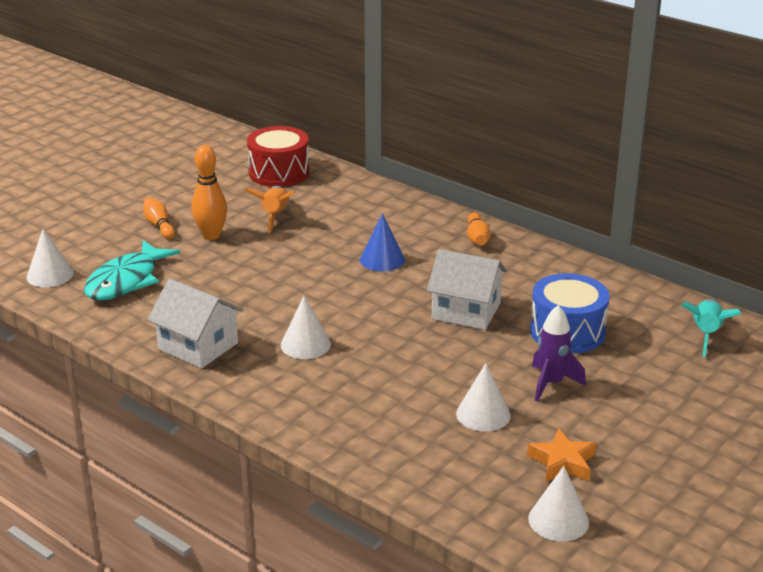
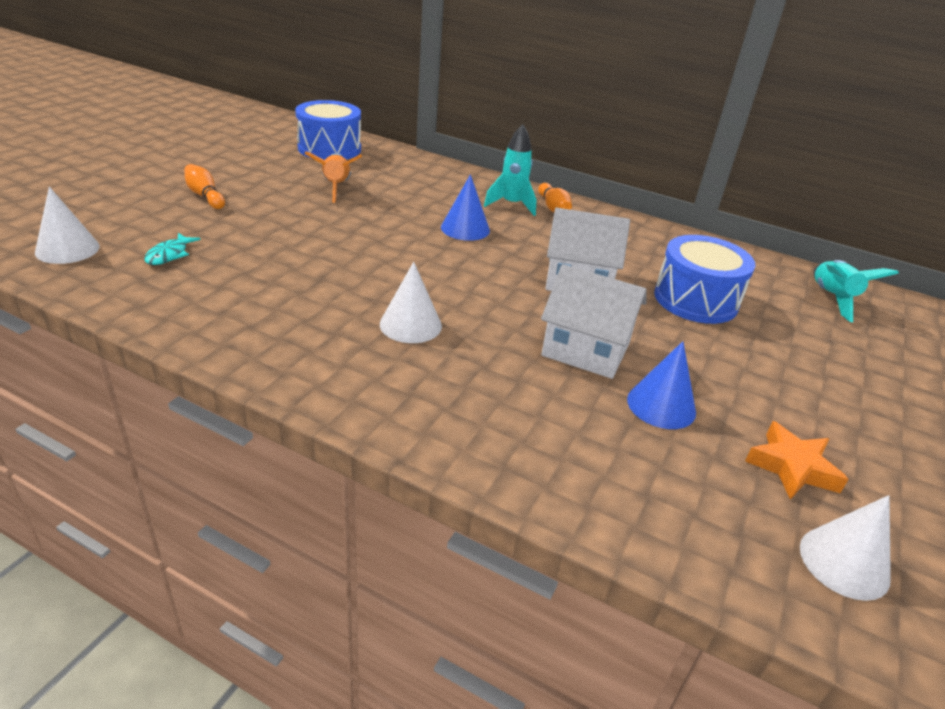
camera: 15 degrees left, 5 degrees up
(126, 281) = (169, 255): turquoise fish -> turquoise fish, size x0.46
(198, 346) = (273, 332): white house -> white house (586, 349)
(211, 235) = (268, 206): orange bowling pin -> none
(279, 173) = (329, 148): red drum -> blue drum
(437, 235) = (512, 205): none -> turquoise rocket
(483, 414) = (661, 405): white cone -> blue cone
(551, 384) = (715, 361): purple rocket -> none

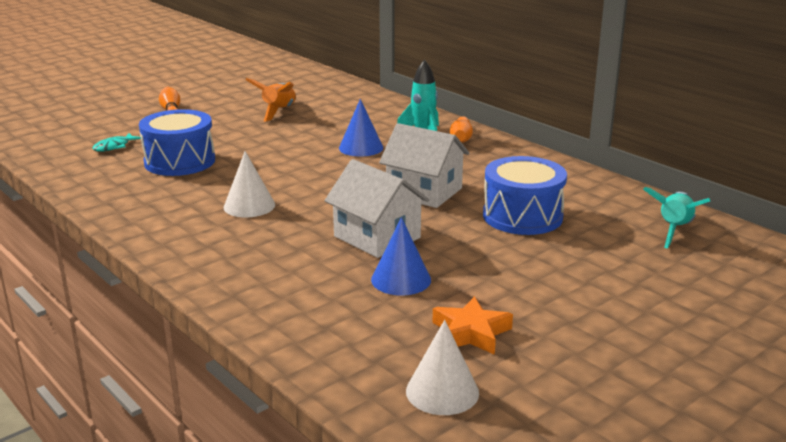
camera: 25 degrees right, 10 degrees down
(67, 249) = (50, 138): white cone -> none
(329, 148) = (300, 83): blue drum -> blue drum (180, 161)

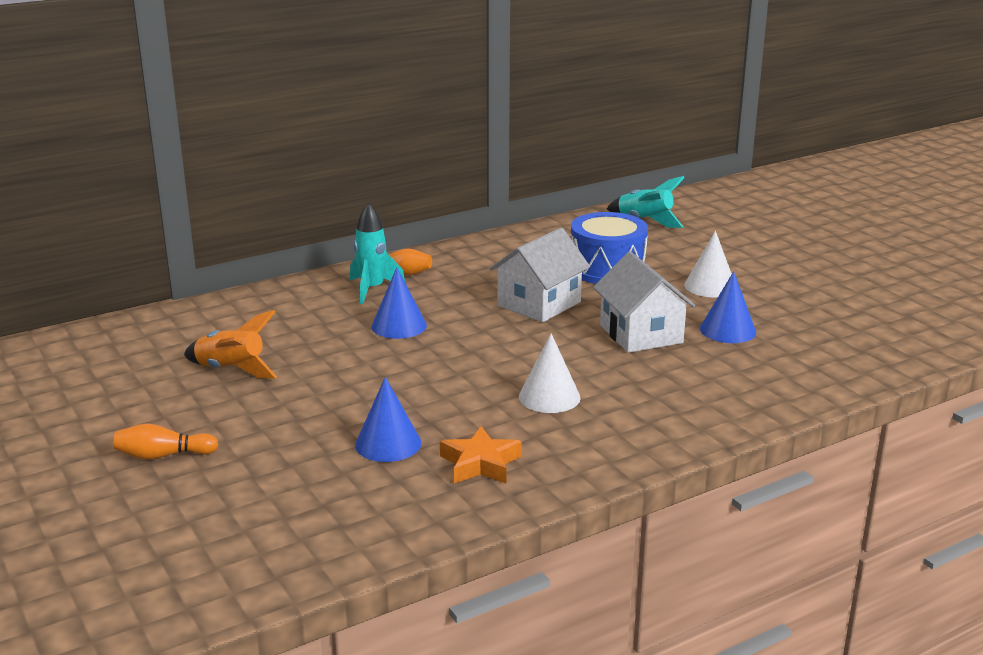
camera: 80 degrees left, 0 degrees up
(114, 147) = (299, 500): turquoise fish -> none
(180, 161) = (388, 443): blue drum -> blue cone
(377, 237) = (641, 334): white house -> white house turned 75 degrees counterclockwise
(442, 391) = (898, 330): white cone -> white cone (710, 286)
(471, 333) = (814, 312): orange star -> orange star (480, 463)

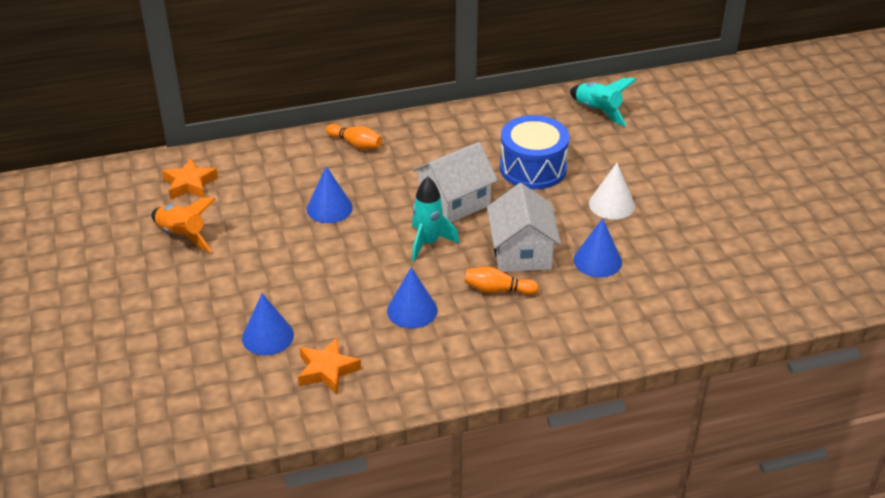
camera: 15 degrees right, 15 degrees up
(163, 455) = (103, 316): orange bowling pin -> orange bowling pin (497, 290)
(217, 326) = (189, 184): none -> orange star
(372, 289) = (326, 161): turquoise rocket -> turquoise rocket (428, 243)
(549, 397) = (412, 310): white cone -> blue cone

